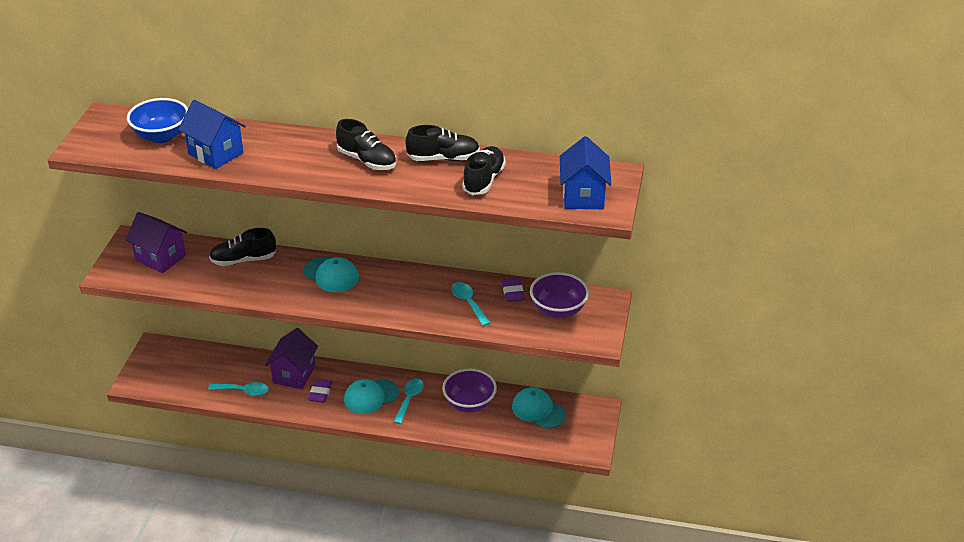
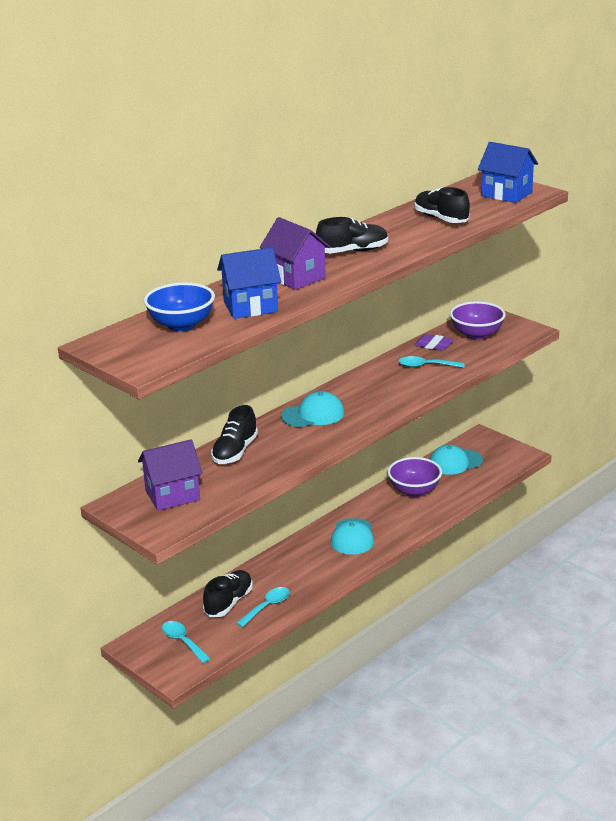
camera: 55 degrees left, 10 degrees down
(294, 374) = (276, 570): purple house -> purple house (296, 277)
(320, 393) = (318, 563): purple eraser -> none
(409, 399) = (378, 518): turquoise spoon -> turquoise spoon (182, 641)
(443, 158) = (389, 225): black shoe -> black shoe (229, 602)

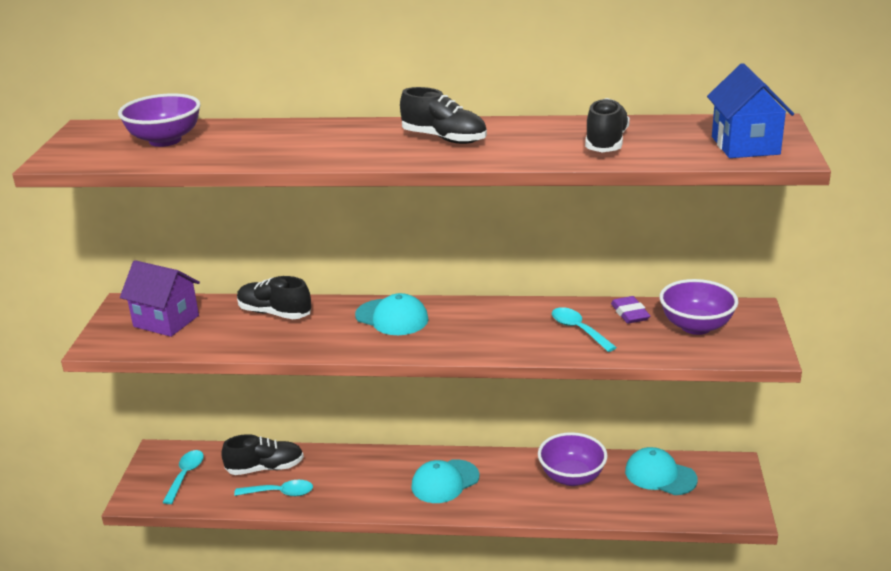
camera: 50 degrees right, 0 degrees up
(181, 325) = (165, 140): blue bowl -> purple bowl
(235, 452) = (274, 313): black shoe -> black shoe turned 45 degrees clockwise
(250, 307) = (241, 149): blue house -> none
(296, 277) = (339, 141): purple house -> none

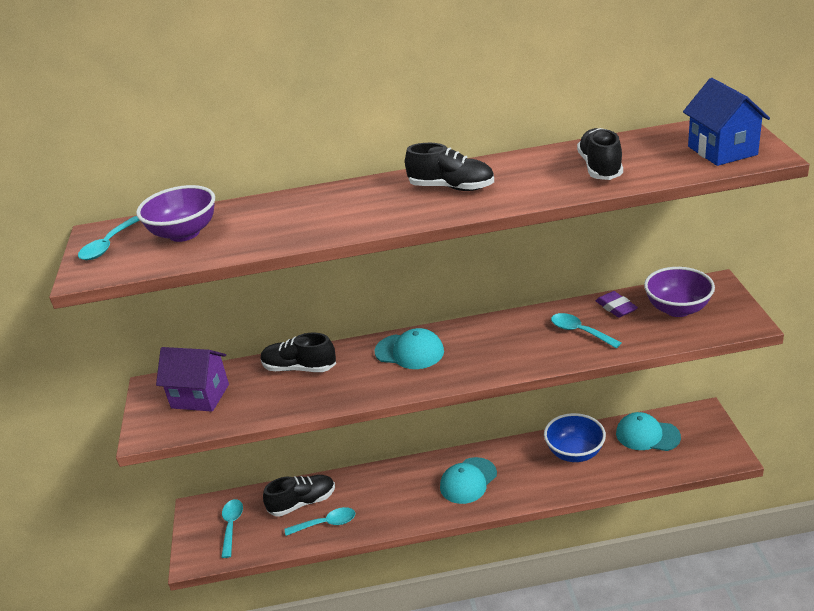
camera: 10 degrees left, 5 degrees up
(90, 140) = (108, 245): none -> turquoise spoon
(572, 477) = (574, 453): purple bowl -> blue bowl

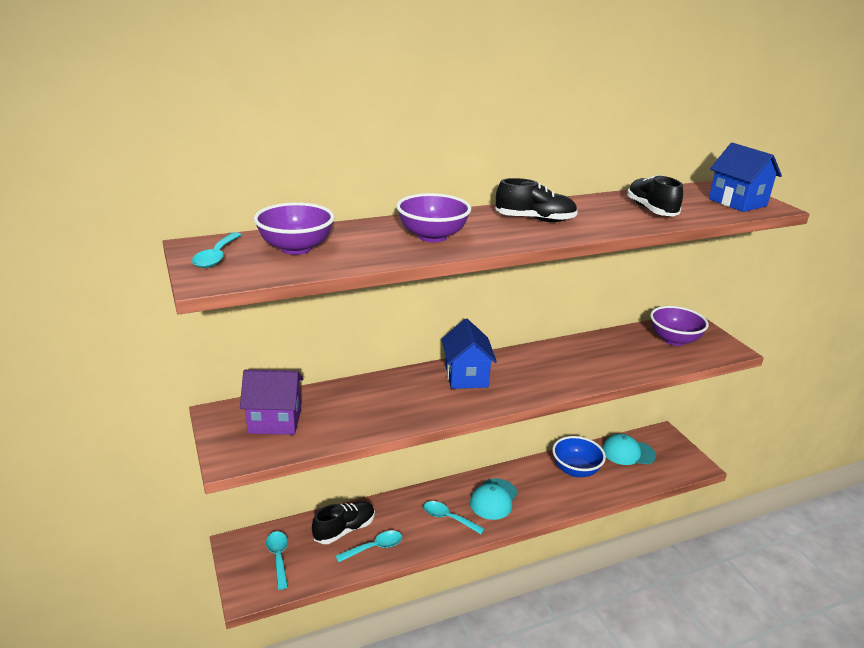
camera: 20 degrees left, 5 degrees down
(299, 368) = (367, 393): black shoe -> none
(326, 214) = (432, 236): none -> purple bowl
(409, 351) = (466, 376): turquoise cap -> blue house
(580, 332) = (606, 358): turquoise spoon -> turquoise spoon (448, 518)
(616, 307) = (625, 339): purple eraser -> none

